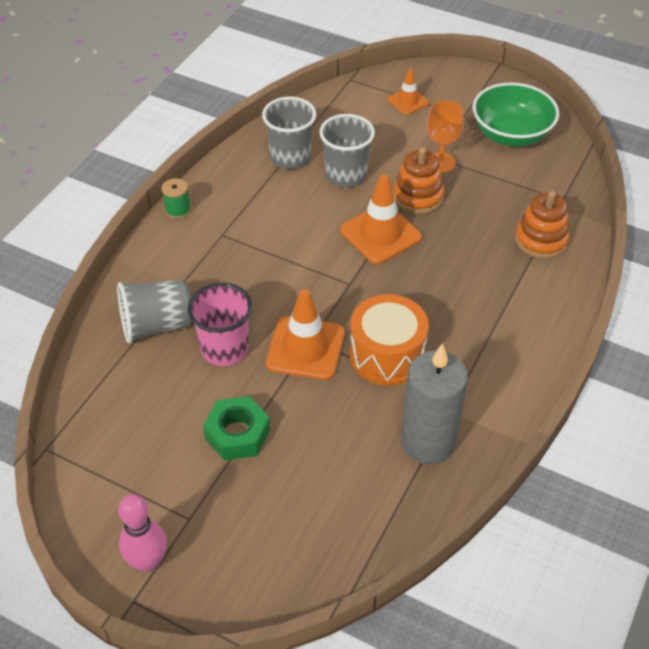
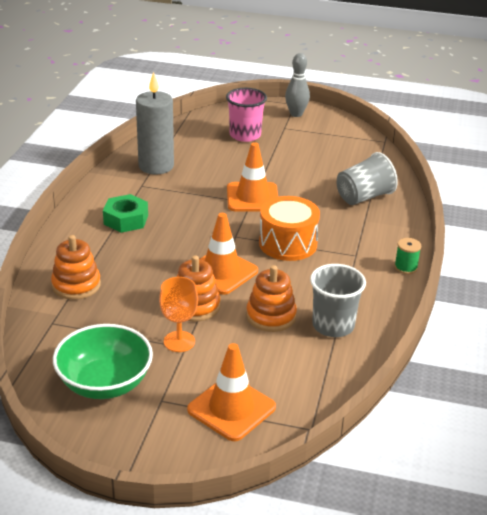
camera: 165 degrees right, 15 degrees down
(148, 561) = (296, 114): pink bowling pin -> grey bowling pin
(225, 349) = (308, 191): pink cup -> pink cup (245, 135)
(237, 434) = (276, 157): green nut -> green nut (126, 220)
(346, 175) = (271, 316): grey cup -> orange stacking toy
(387, 355) = (193, 200): orange drum -> orange drum (288, 244)
(408, 101) = (231, 408): orange traffic cone -> orange traffic cone, size x1.75

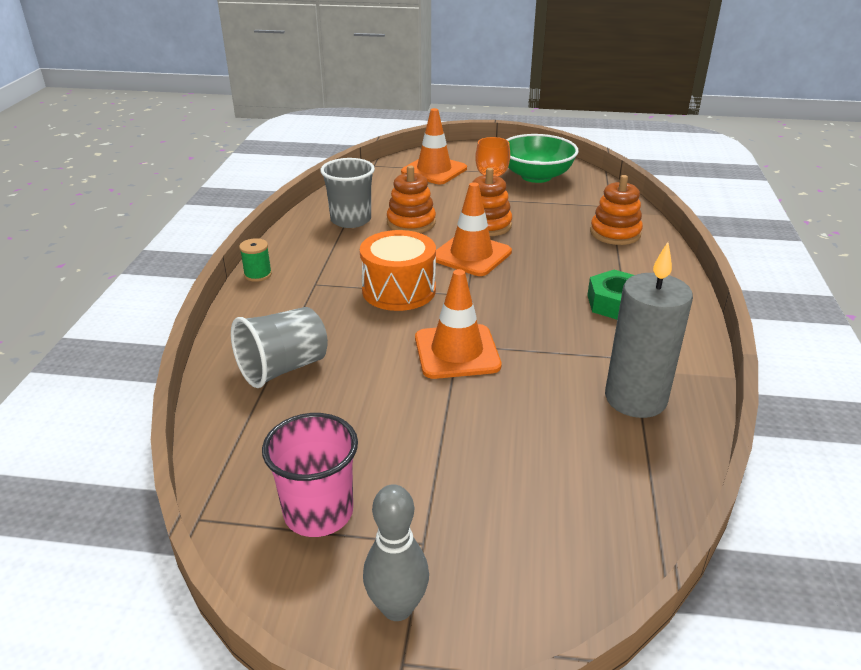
camera: 175 degrees right, 0 degrees up
(245, 135) = (505, 503): pink cup -> pink cup (318, 512)

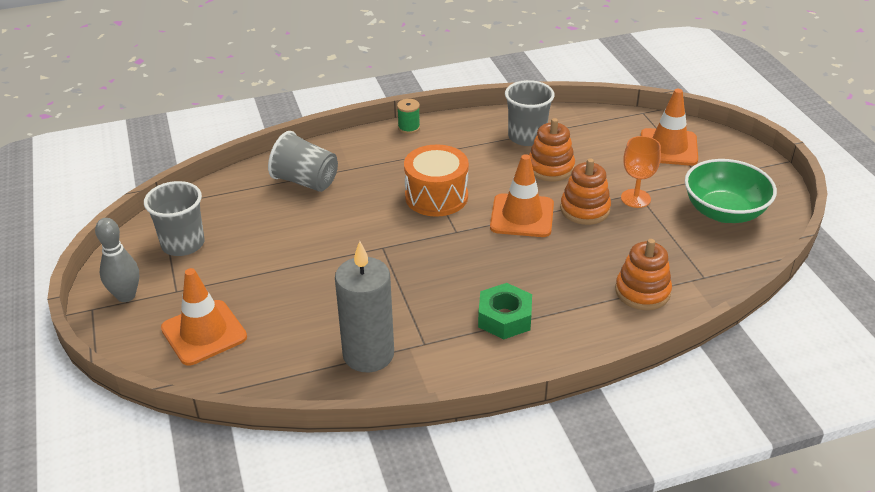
camera: 65 degrees right, 5 degrees up
(318, 512) = (183, 244): pink cup -> grey cup
(457, 352) = (372, 249): orange traffic cone -> orange traffic cone (204, 333)

